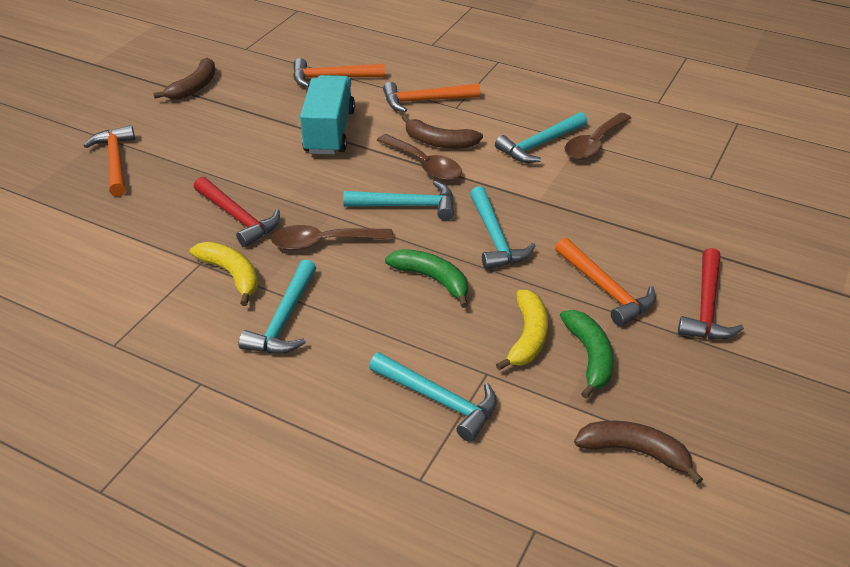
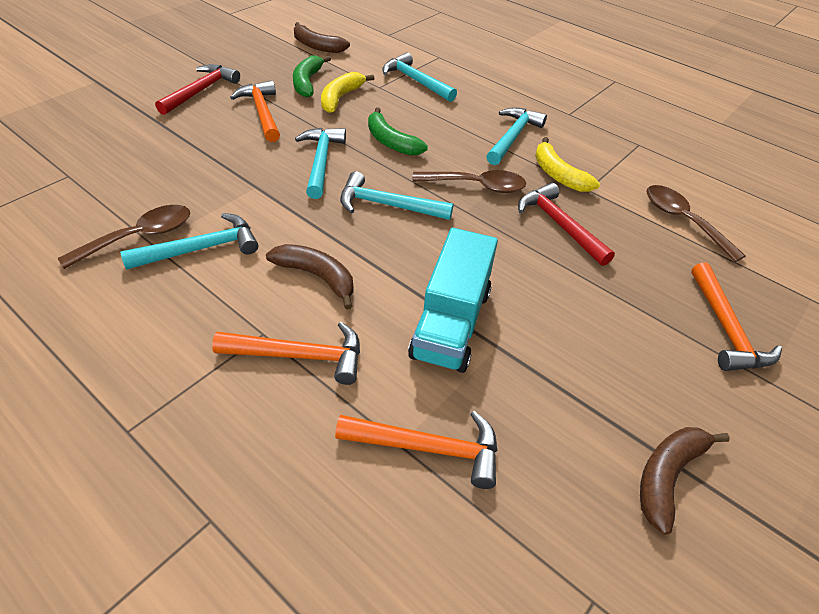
camera: 170 degrees left, 5 degrees up
(424, 165) = (349, 248): brown spoon -> brown spoon (683, 221)

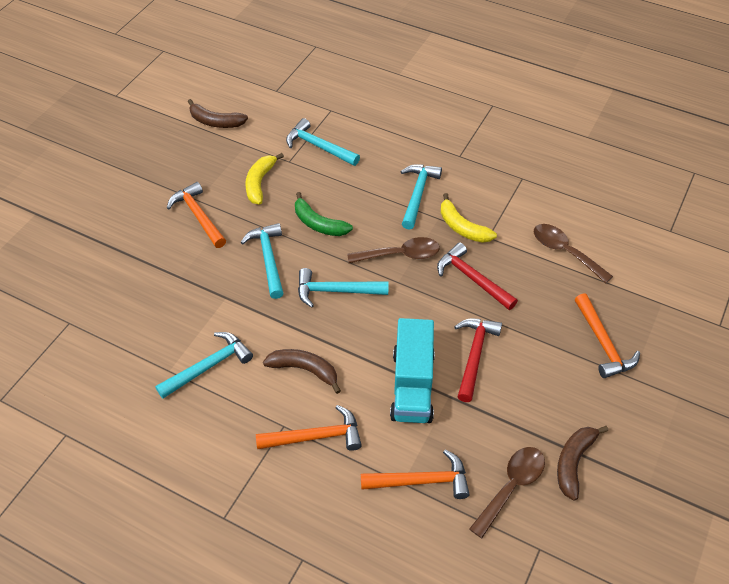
camera: 10 degrees left, 5 degrees up
(139, 237) = (156, 367): brown spoon -> brown spoon (511, 487)
(201, 91) = (134, 203): red hammer -> red hammer (474, 355)
(307, 82) = (224, 170): green banana -> none

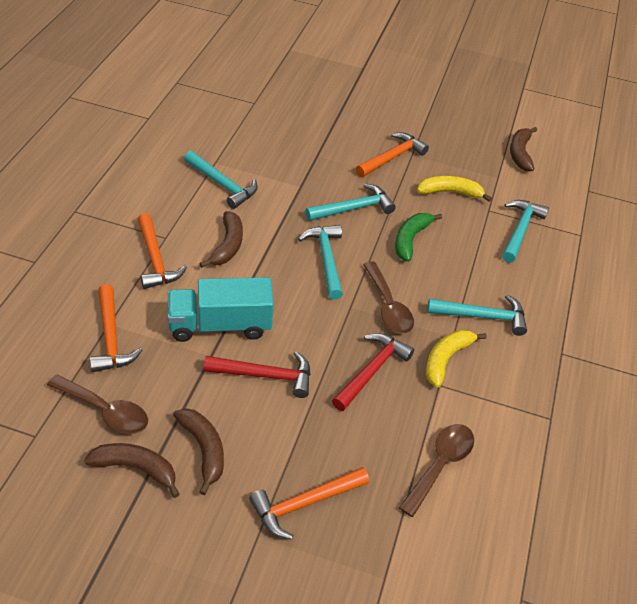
camera: 75 degrees right, 5 degrees down
(553, 409) = (204, 450): none -> brown banana

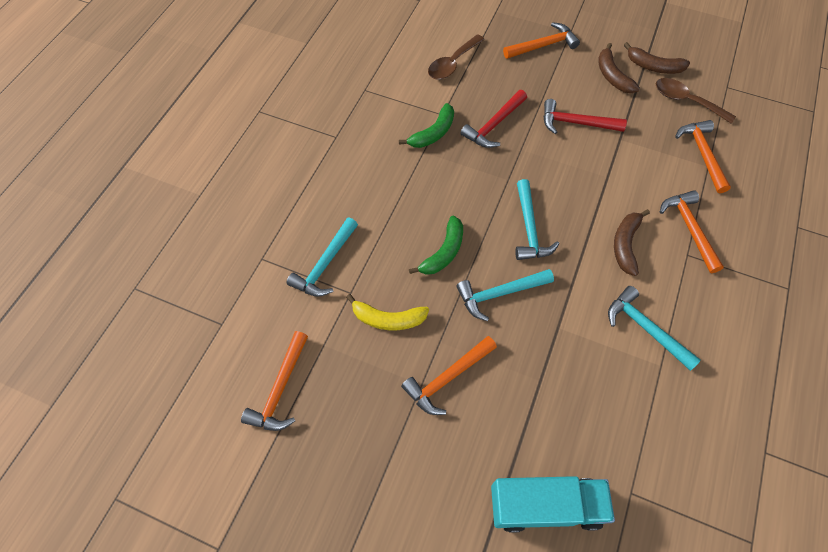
camera: 170 degrees left, 15 degrees up
(220, 325) = (617, 164): turquoise truck -> turquoise truck (545, 506)
(388, 306) = (475, 179): brown spoon -> none
(446, 359) = (433, 133): yellow banana -> green banana
(482, 316) = (393, 169): turquoise hammer -> none
(520, 153) = (280, 389): brown banana -> orange hammer

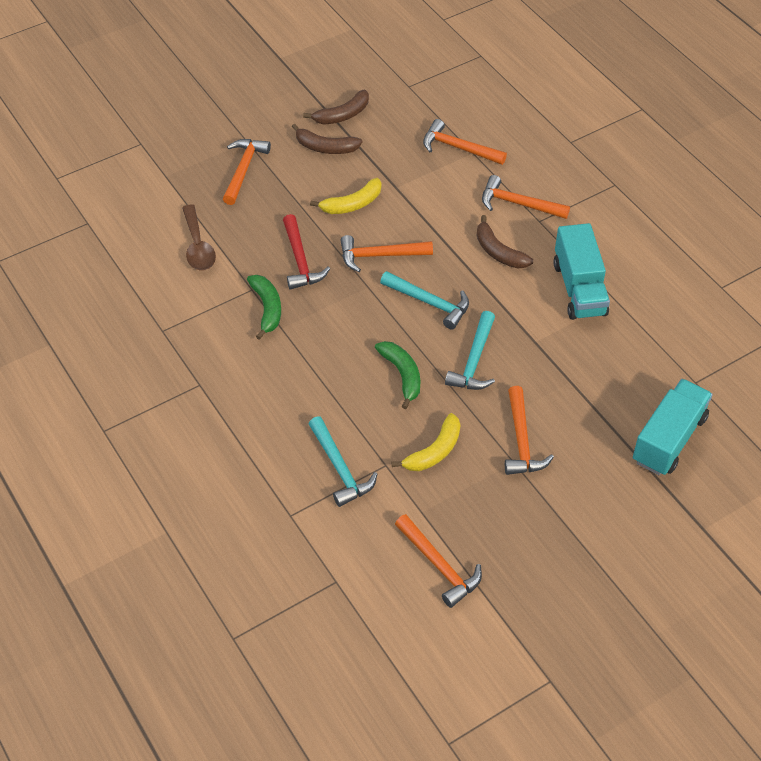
camera: 55 degrees left, 10 degrees down
(544, 169) = (380, 256): none -> orange hammer
(576, 123) = (352, 204): red hammer -> yellow banana
(645, 328) = (579, 289): turquoise hammer -> turquoise truck
(686, 101) = (398, 120): brown spoon -> none

